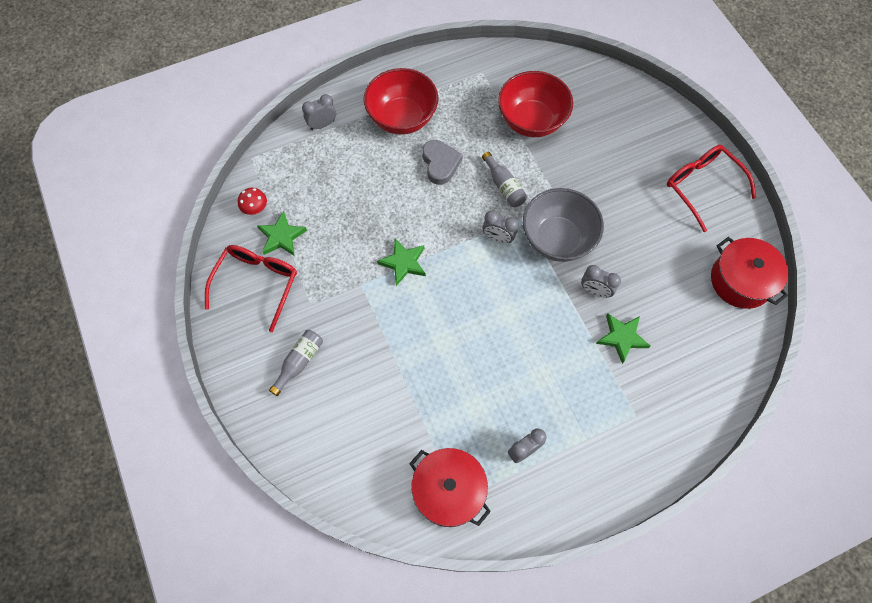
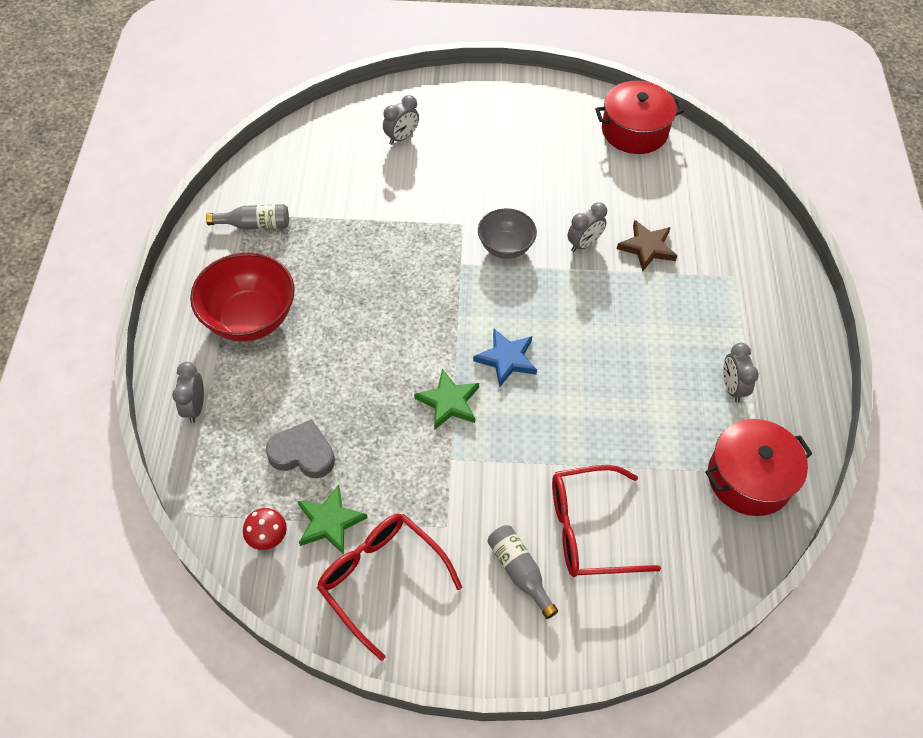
camera: 65 degrees left, 10 degrees down
(440, 164) = (341, 308): grey heart -> grey heart (303, 453)
(458, 283) = (506, 359): none -> blue star
(498, 238) = (472, 297): grey clock -> grey clock (401, 138)
(504, 186) = (410, 263): grey bottle -> grey bottle (255, 225)
(531, 121) = (344, 201): red bowl -> none
(557, 239) = (505, 247): grey bowl -> grey bowl, size x0.62
(622, 337) = (647, 247): green star -> brown star
(702, 187) = (518, 107): red glasses -> red glasses (590, 529)

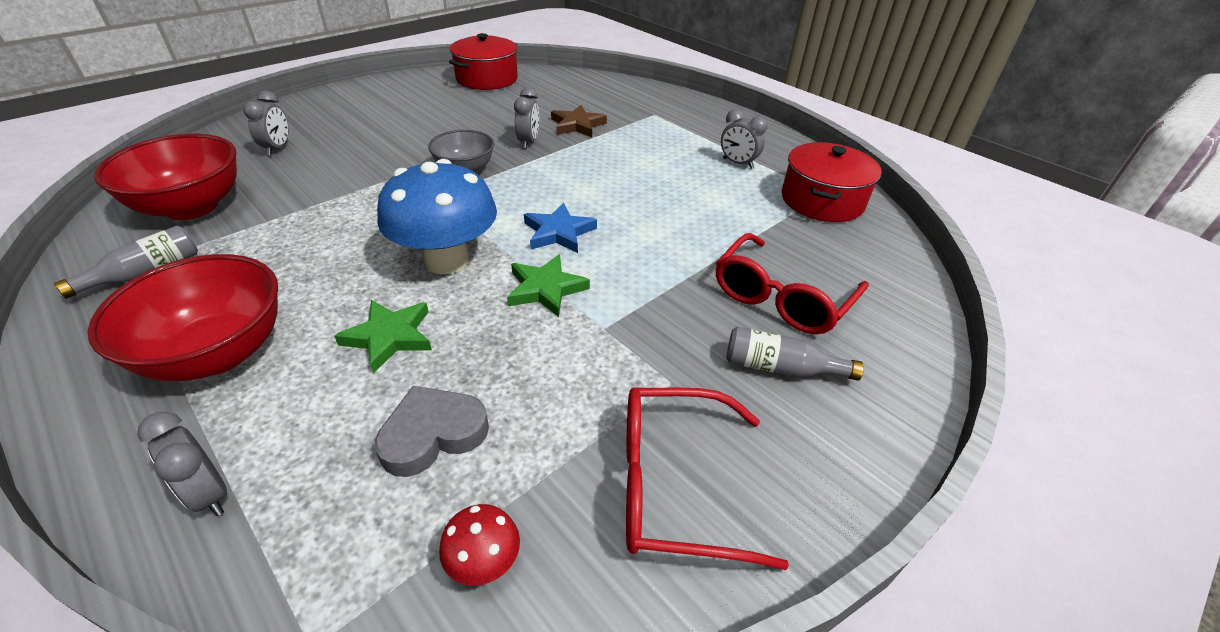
camera: 45 degrees left, 15 degrees down
(311, 175) = (192, 207): none -> red bowl
(330, 522) = (546, 477): green star -> green star (389, 337)
(414, 333) = (447, 260): none -> blue mushroom

